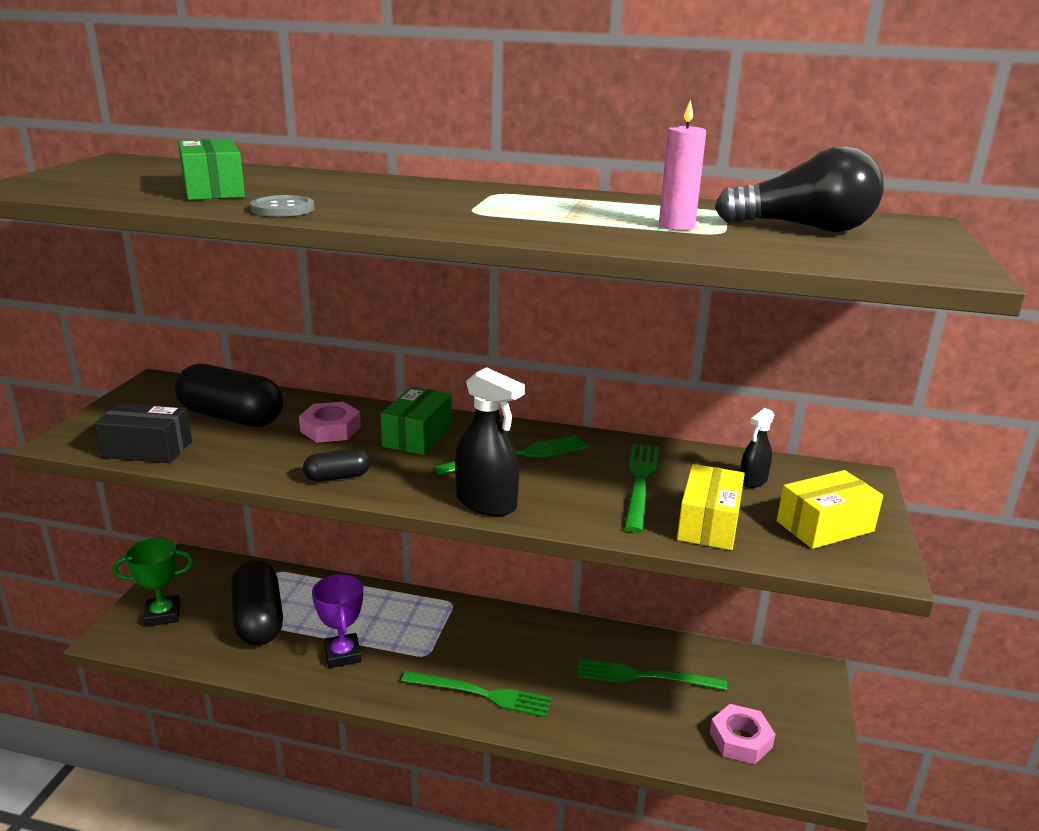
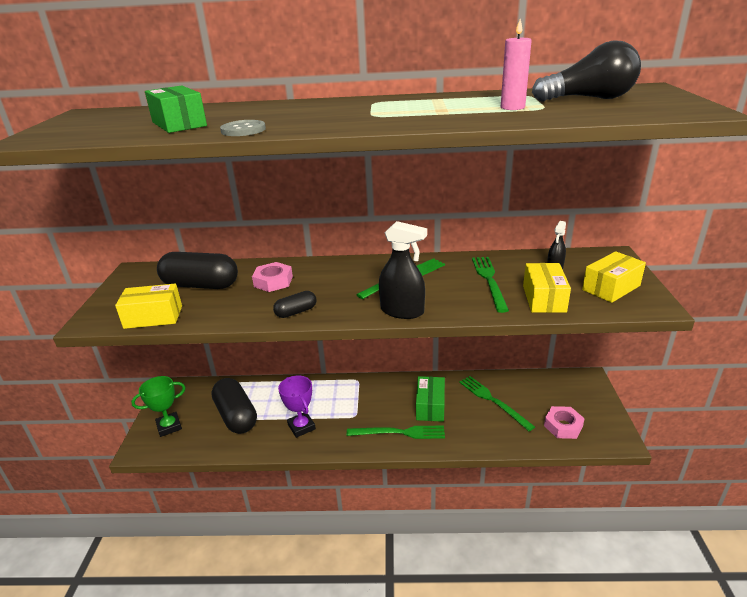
camera: 10 degrees left, 5 degrees up
(147, 449) = (153, 317): black box -> yellow box
(417, 436) = (333, 276): green box -> green box (430, 406)
(644, 676) = (492, 401): green fork -> green fork turned 60 degrees clockwise

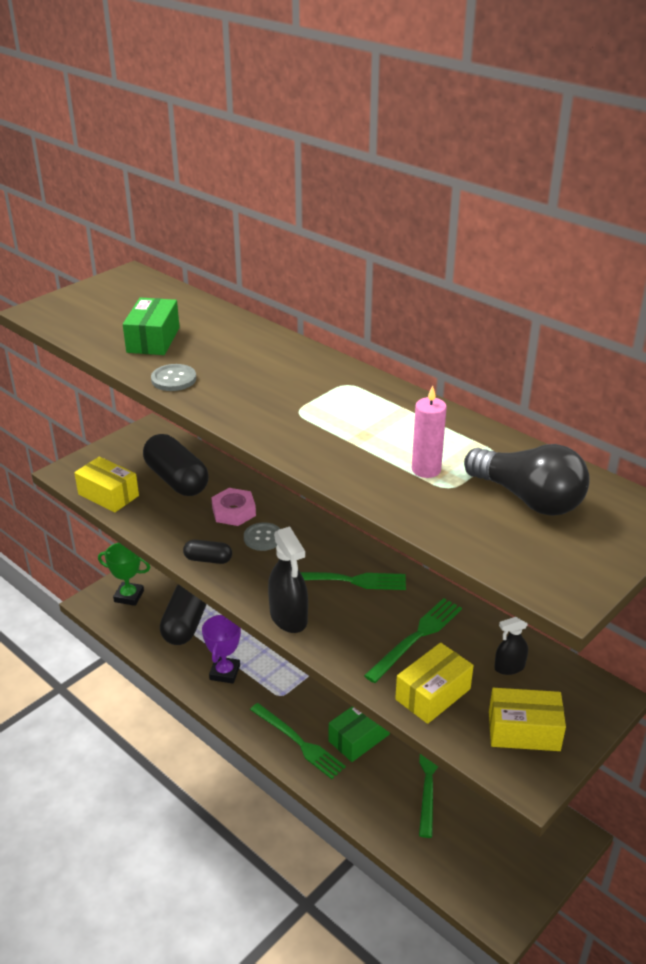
camera: 40 degrees right, 5 degrees up
(316, 284) = (263, 538): none -> grey button
(563, 426) = (464, 860): pink nut -> none

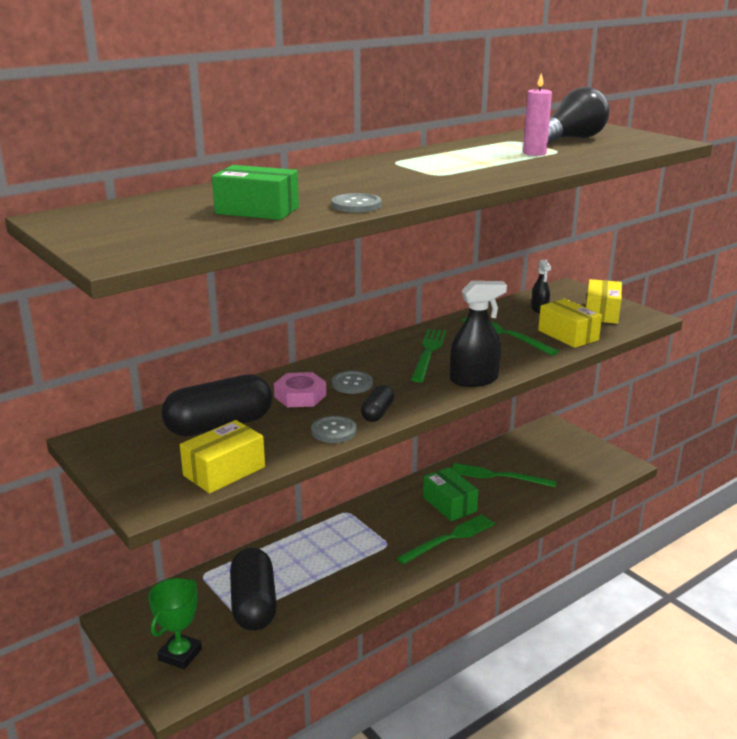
camera: 80 degrees left, 10 degrees down
(173, 539) = (333, 431): none -> grey button
(186, 623) = (254, 604): black capsule -> black capsule turned 60 degrees clockwise
(224, 672) = (344, 579): purple trophy -> none

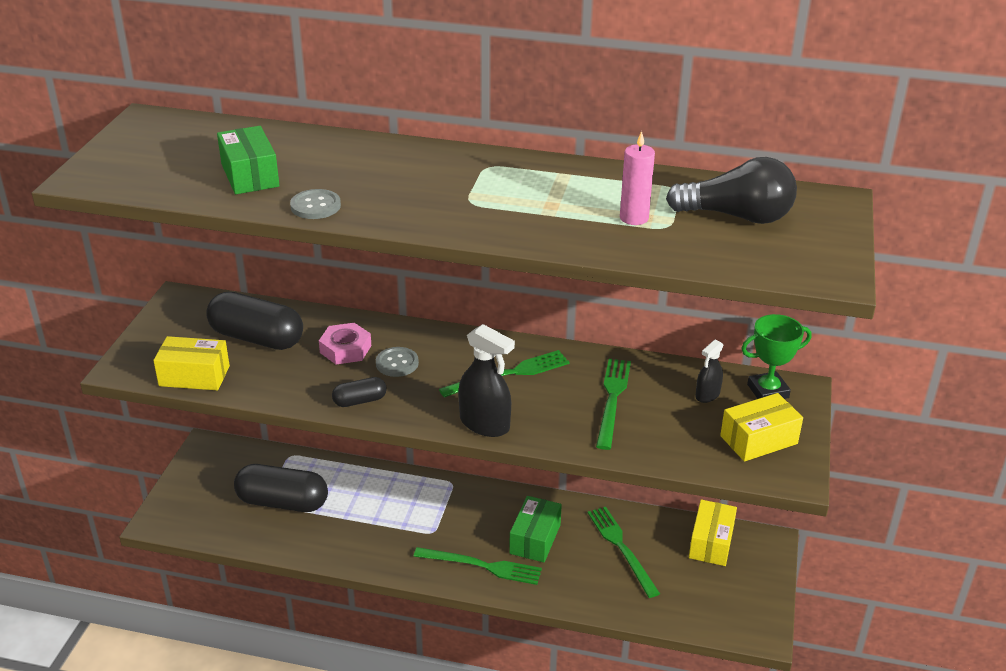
camera: 50 degrees right, 10 degrees up
(180, 654) = (197, 500): green trophy -> green trophy (767, 391)
(254, 604) = (282, 502): black capsule -> black capsule turned 60 degrees clockwise
(333, 431) = (305, 394): grey button -> none
(568, 335) = (665, 439): yellow box -> yellow box (711, 543)

